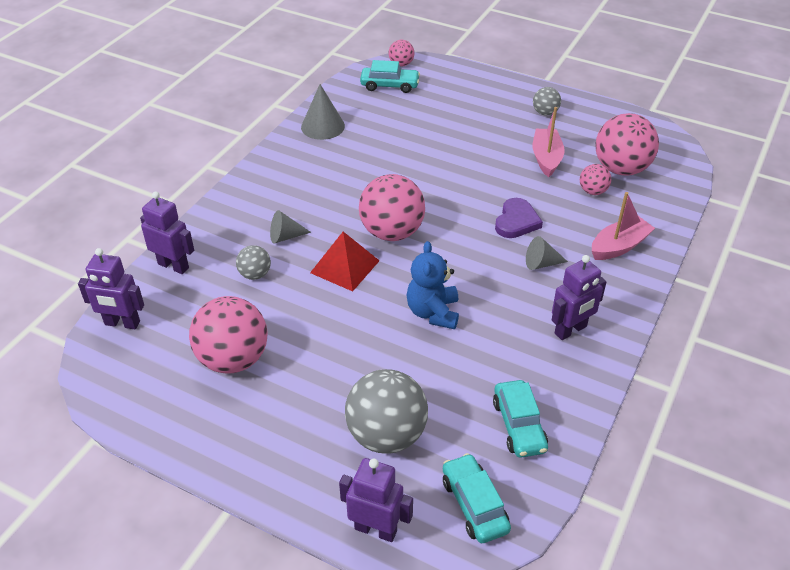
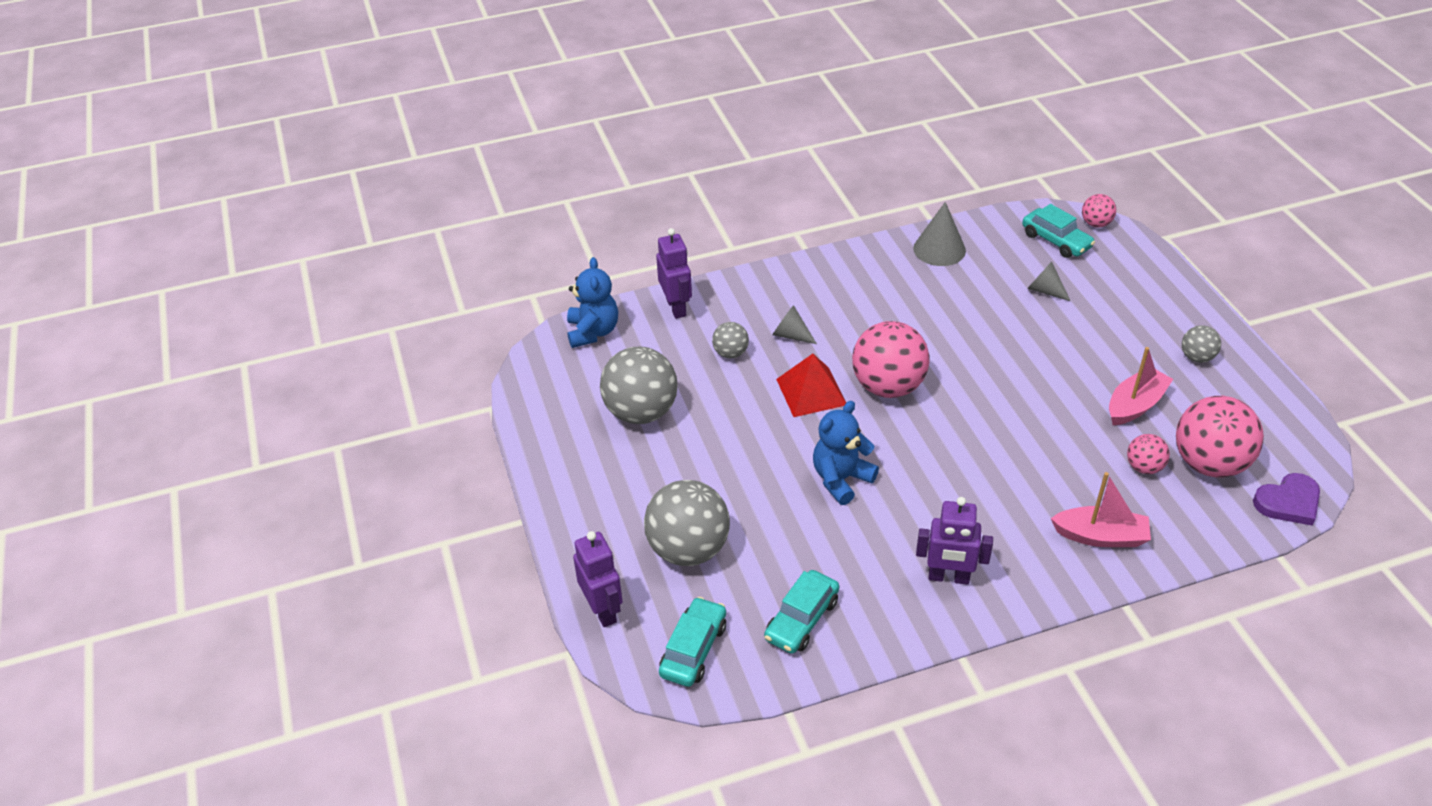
camera: 45 degrees right, 0 degrees up
(122, 323) = (593, 332): purple robot -> blue teddy bear
(233, 359) = (641, 412): pink ball -> grey ball
(516, 221) = (1022, 448): purple heart -> purple heart (1288, 502)
(541, 263) = (997, 501): grey cone -> grey cone (1045, 290)

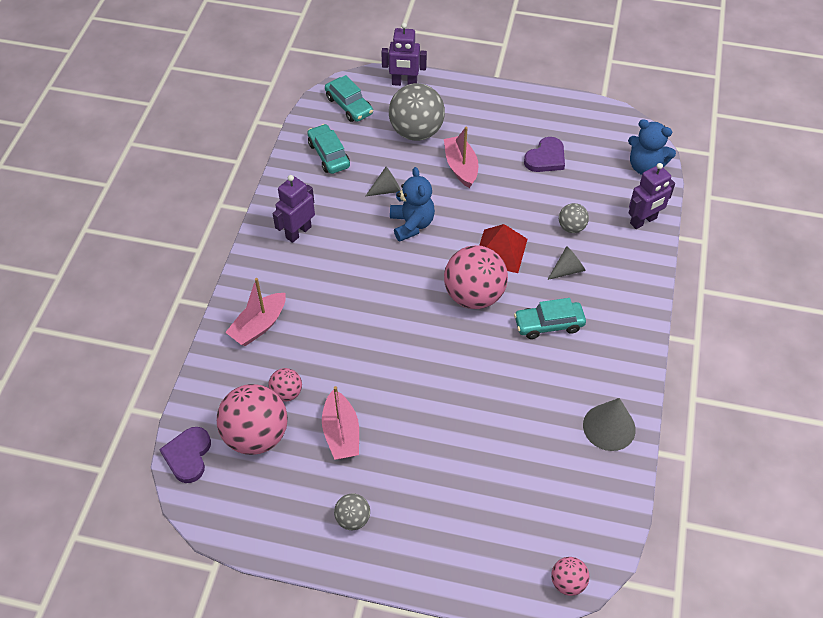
camera: 120 degrees right, 10 degrees up
(641, 412) = (546, 158): grey ball -> purple heart
(676, 307) = (643, 221): purple robot -> purple robot turned 45 degrees counterclockwise
(715, 478) = (461, 167): none -> pink boat
(1045, 290) = (505, 468): grey cone -> grey cone (386, 190)
(1056, 241) = (564, 527): turquoise car -> turquoise car (548, 324)

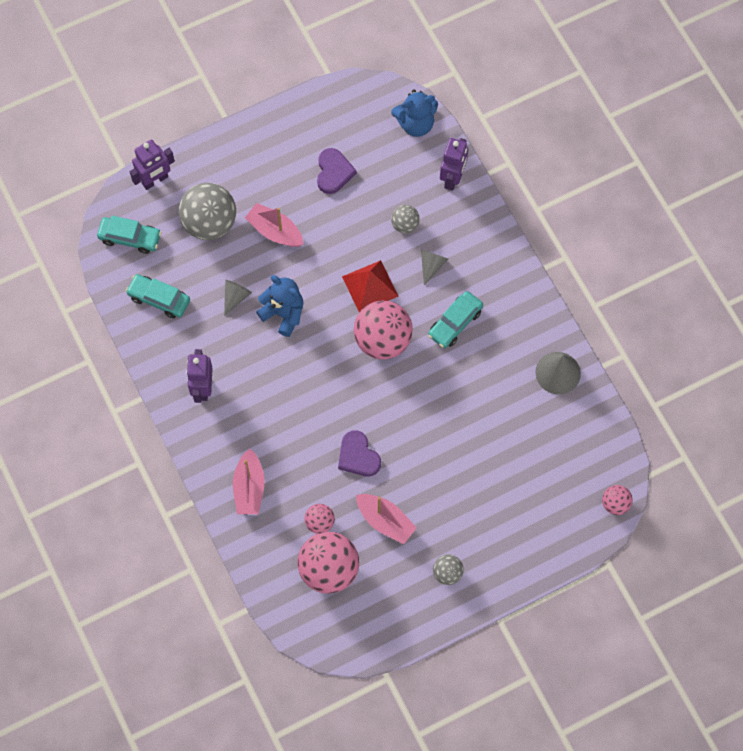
camera: 40 degrees left, 15 degrees up
(188, 456) = (296, 622): purple heart -> purple heart (358, 456)

